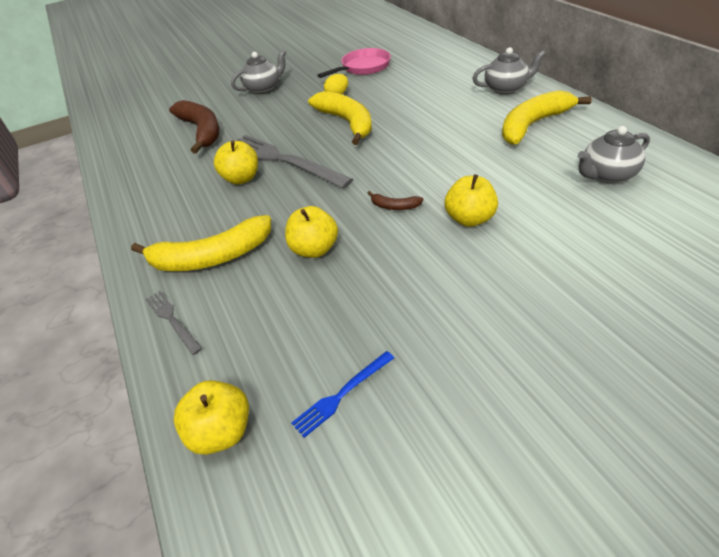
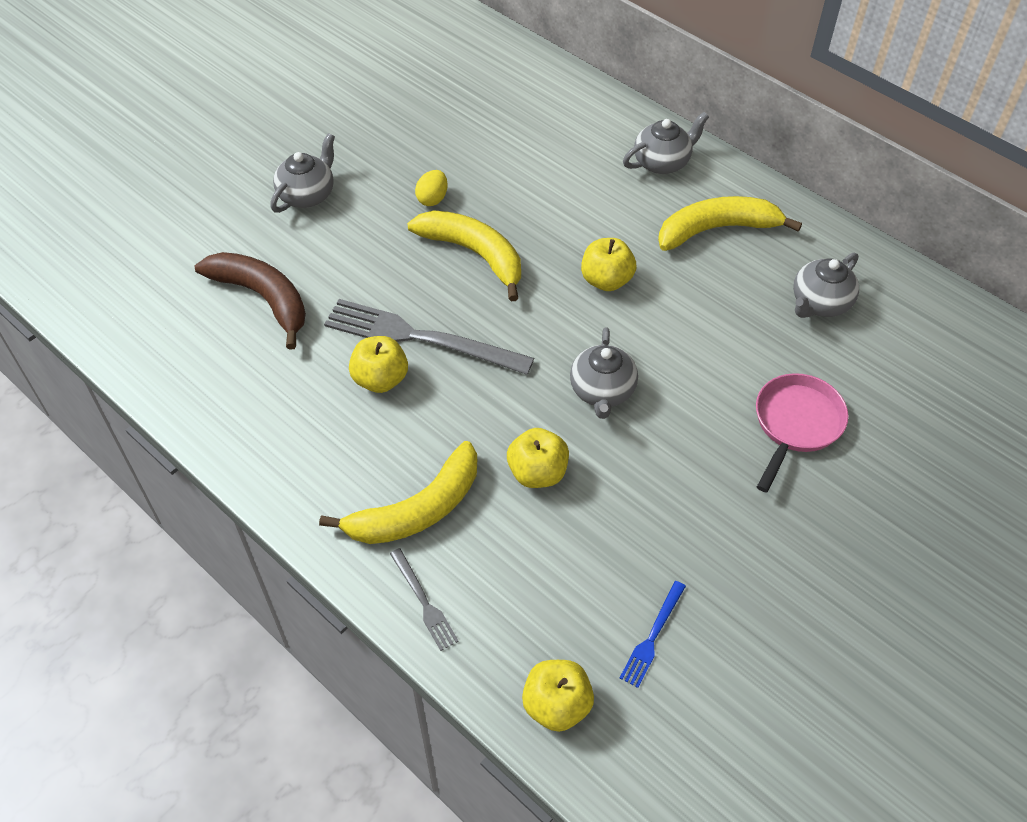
camera: 25 degrees left, 10 degrees up
(172, 320) = (424, 602): grey fork -> grey fork turned 150 degrees counterclockwise
(363, 67) = (442, 133): pink pan -> pink pan (795, 424)
(394, 206) = (602, 391): brown banana -> grey teapot
(469, 219) = (694, 395): yellow apple -> yellow apple (606, 280)
(533, 125) = (717, 229): yellow banana -> yellow banana turned 45 degrees clockwise

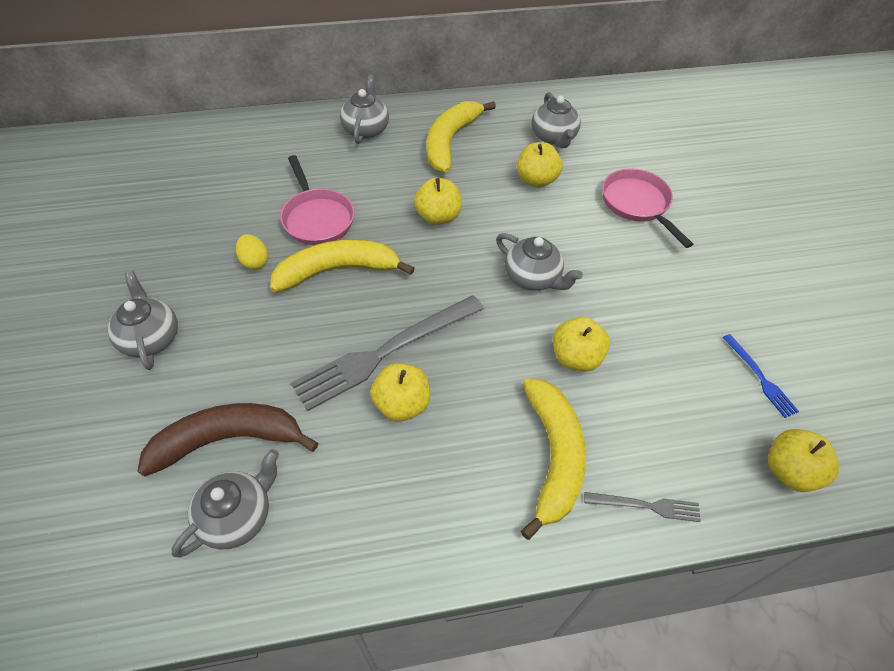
camera: 55 degrees left, 0 degrees up
(210, 344) = (237, 516): none -> grey teapot
(518, 203) = (317, 218): none -> pink pan
(737, 324) = (536, 180): none -> yellow apple

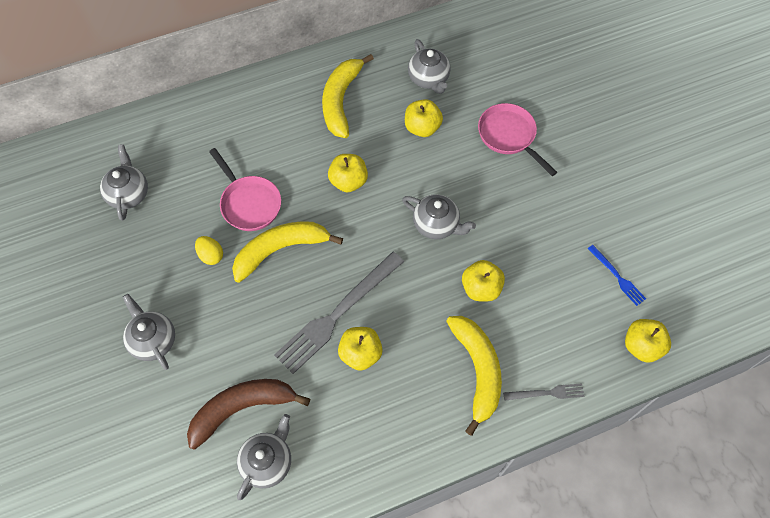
camera: 10 degrees left, 10 degrees up
(366, 129) = (264, 101): grey teapot -> grey teapot (128, 193)

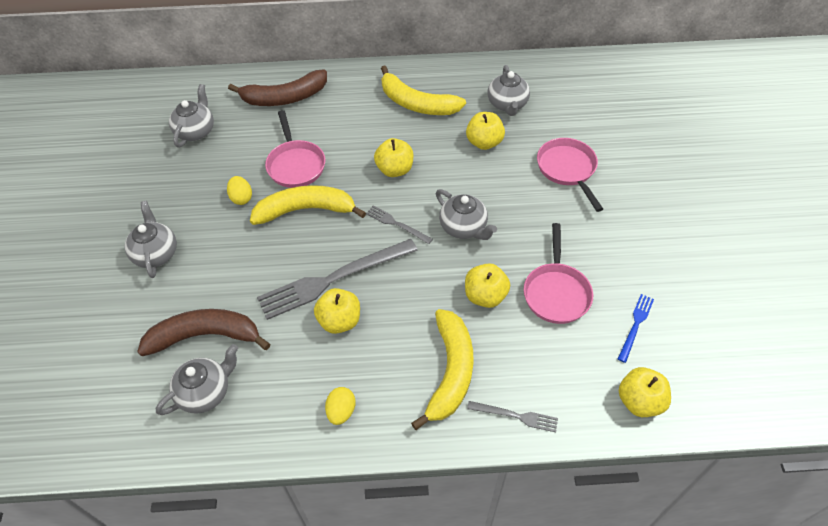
camera: 20 degrees right, 10 degrees down
(204, 129) = (285, 97): none -> brown banana
(341, 101) = (417, 103): yellow banana -> yellow banana turned 90 degrees counterclockwise
(373, 239) = (396, 224): none -> grey fork
(397, 438) = (341, 411): none -> yellow egg
(541, 265) = (556, 292): none -> pink pan
(617, 277) = (635, 325): blue fork -> blue fork turned 135 degrees counterclockwise

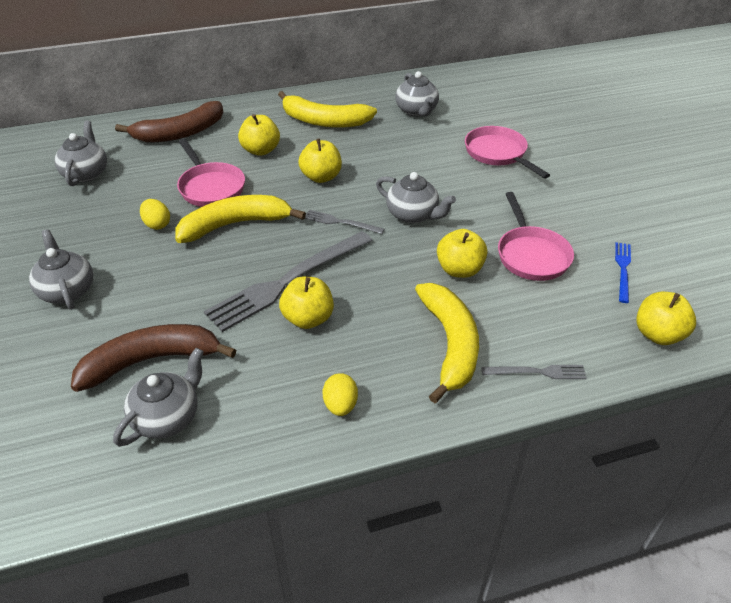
camera: 15 degrees left, 10 degrees down
(484, 142) = (405, 143): yellow apple -> yellow apple (261, 150)

